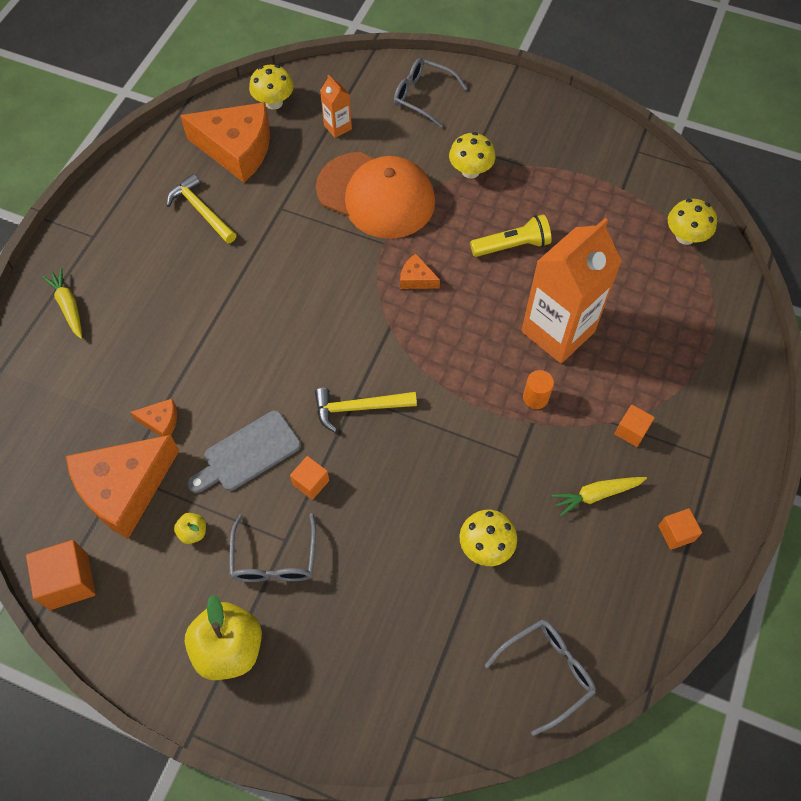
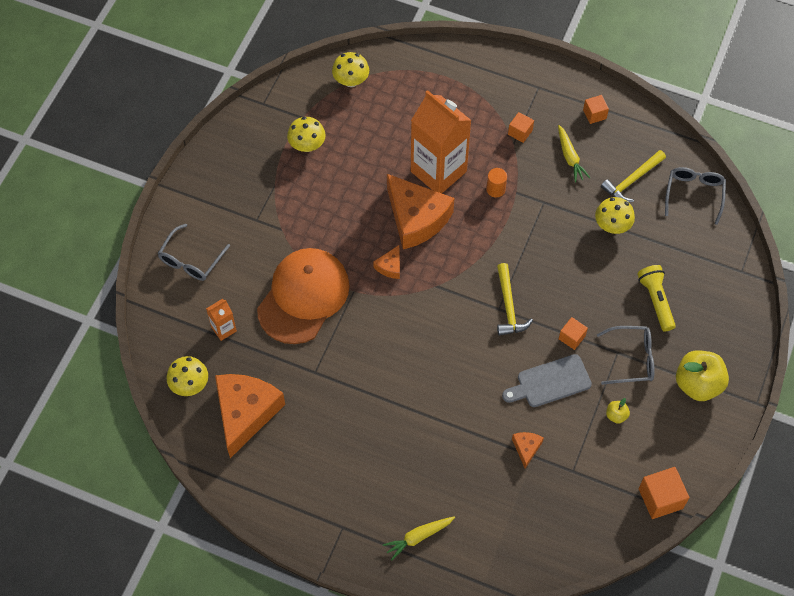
camera: 90 degrees left, 0 degrees up
(124, 489) = (585, 468): orange cheese -> orange cheese (416, 218)
(201, 210) = (316, 437): yellow hammer -> yellow hammer (632, 180)
(248, 453) = (550, 382): grey cutting board -> grey cutting board turned 105 degrees clockwise
(470, 171) = (279, 225): yellow mushroom -> yellow mushroom (307, 145)
(512, 246) = (358, 198): yellow flashlight -> yellow flashlight (656, 301)
(546, 672) = (694, 195): grey glasses -> grey glasses turned 45 degrees clockwise

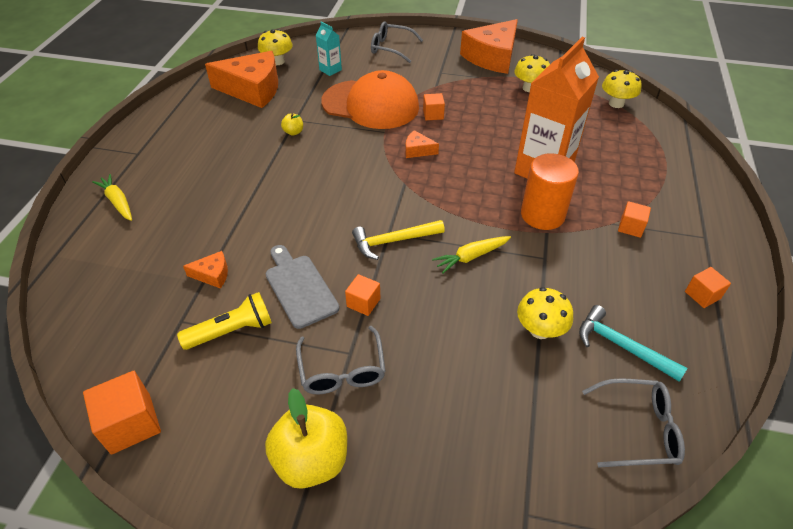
camera: 80 degrees right, 15 degrees down
(224, 329) = (330, 70): orange carton -> turquoise carton
(334, 242) = (433, 114): none -> orange cube
(416, 218) = (480, 161): orange cheese -> orange cheese (492, 57)
(495, 189) = (542, 215): orange cylinder -> orange cylinder, size x1.96
(570, 157) = (622, 276): yellow carrot -> yellow carrot (471, 257)
(616, 415) = (257, 360): yellow apple -> yellow apple (293, 132)
(632, 180) = (621, 346): yellow hammer -> turquoise hammer
(656, 301) = (438, 392): yellow flashlight -> yellow flashlight (232, 331)

